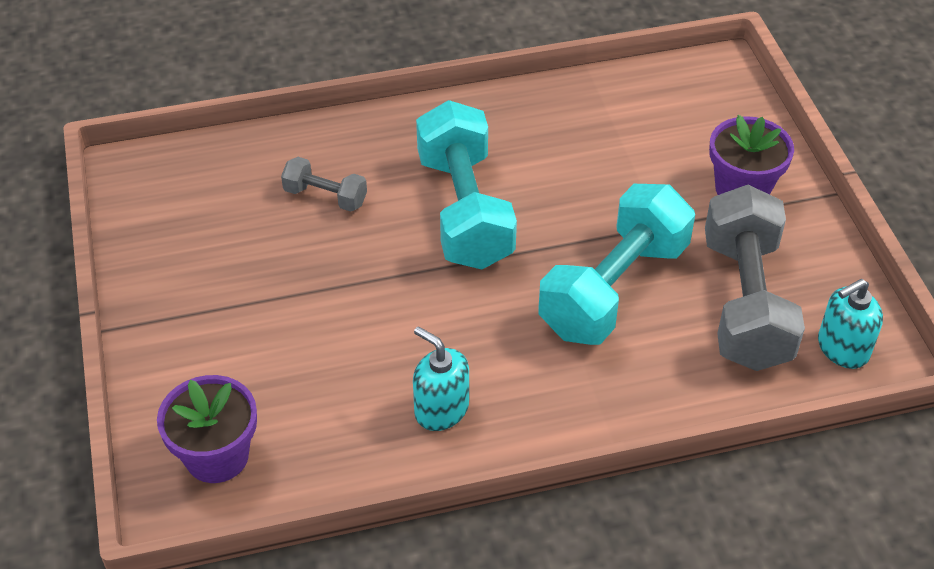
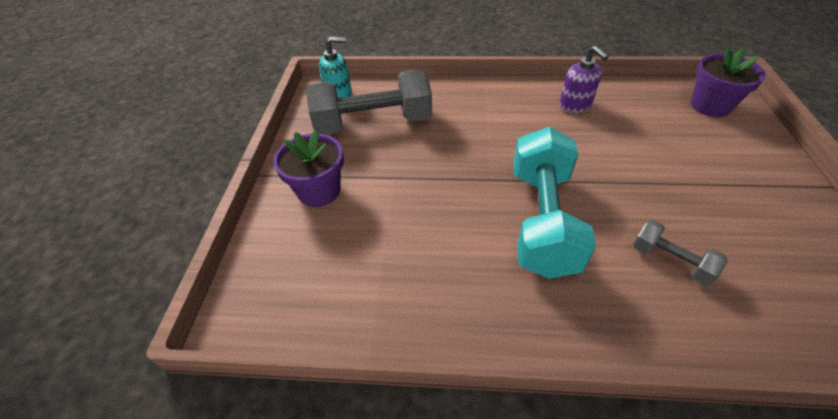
camera: 160 degrees left, 0 degrees up
(441, 409) = (575, 105): turquoise soap dispenser -> purple soap dispenser
(613, 289) = (449, 145): turquoise dumbbell -> none
(745, 303) = (373, 123): grey dumbbell -> grey dumbbell turned 60 degrees clockwise

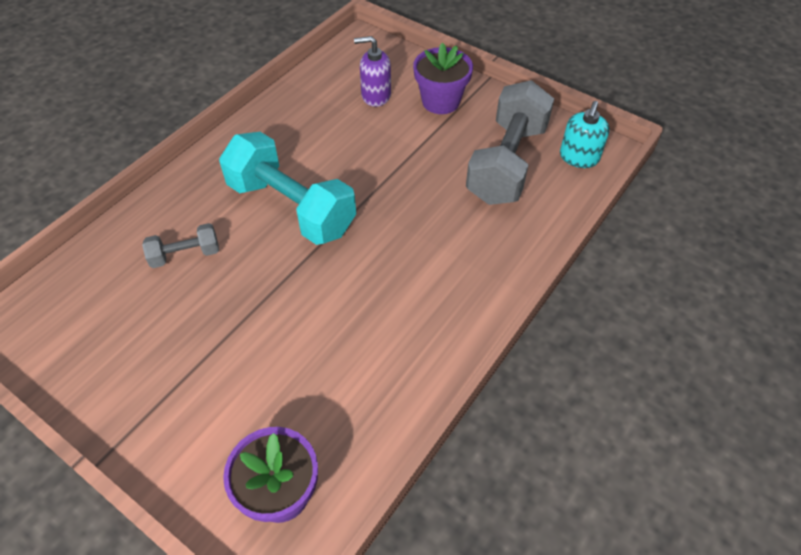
camera: 120 degrees right, 5 degrees up
(575, 105) = (402, 345): purple soap dispenser -> purple soap dispenser (375, 95)

